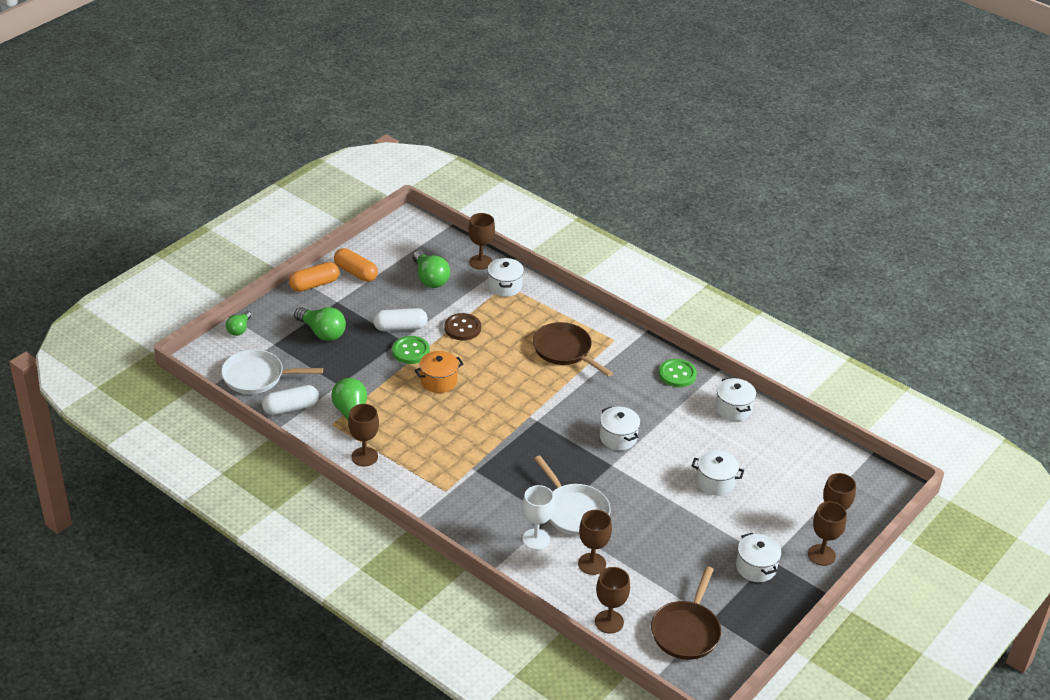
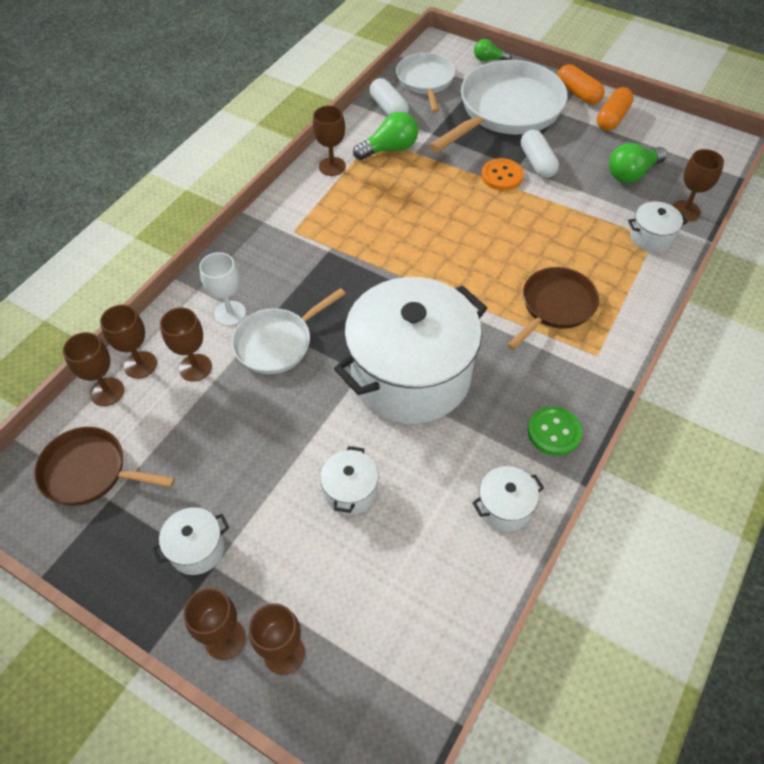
camera: 85 degrees right, 15 degrees up
(322, 332) = (506, 110): green light bulb -> white pan
(411, 351) = (502, 176): green button -> orange button
(439, 381) = (461, 204): orange pot -> none
(462, 328) = (557, 211): brown button -> none
(583, 600) = (140, 365): none -> brown goblet
(618, 437) = (411, 375): white pot -> white pot, size x2.46

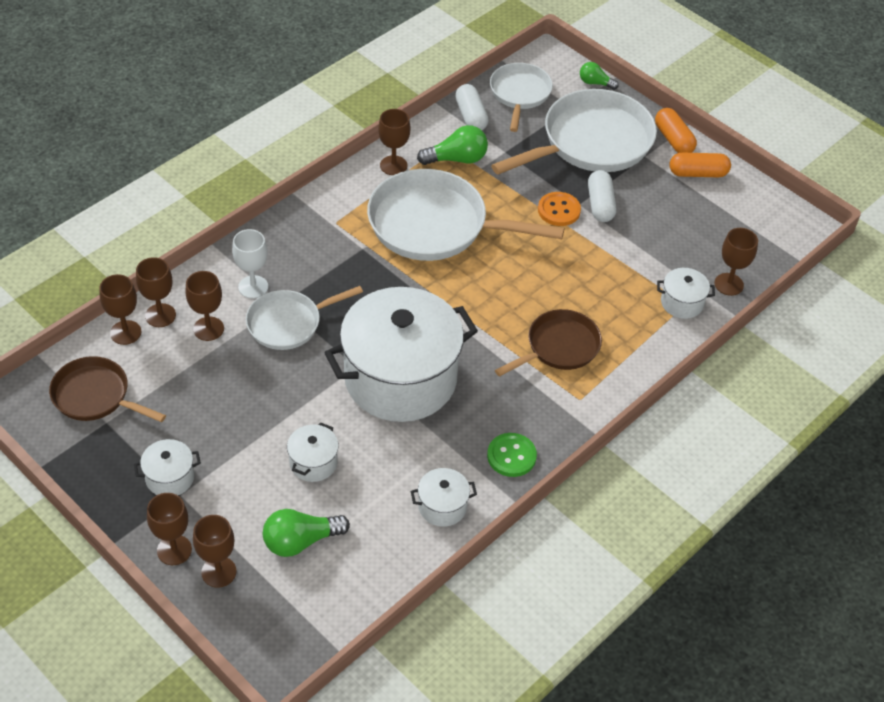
camera: 10 degrees right, 5 degrees down
(392, 214) = (435, 225): none -> white pan
(612, 118) = (698, 173): orange capsule -> orange capsule turned 45 degrees clockwise
(632, 173) = (692, 235): green light bulb -> green light bulb (300, 541)

